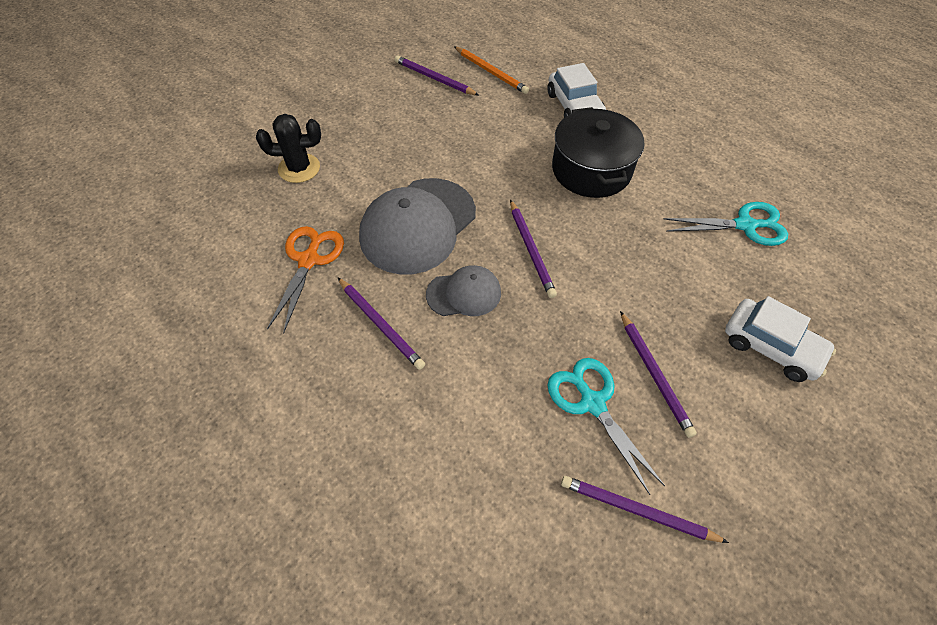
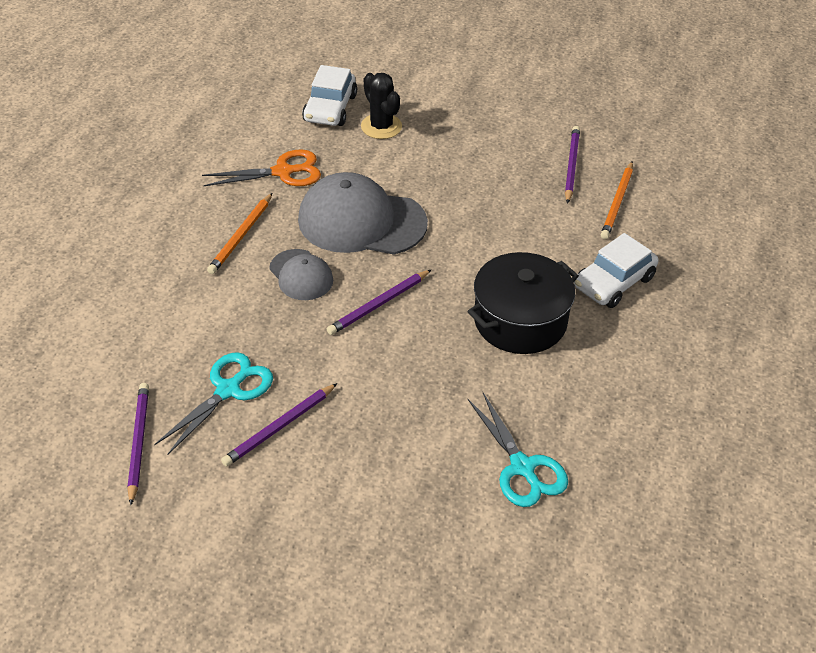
camera: 65 degrees right, 10 degrees down
(380, 324) = (241, 236): purple pencil -> orange pencil
(771, 346) = (360, 513): white car -> white car (330, 108)

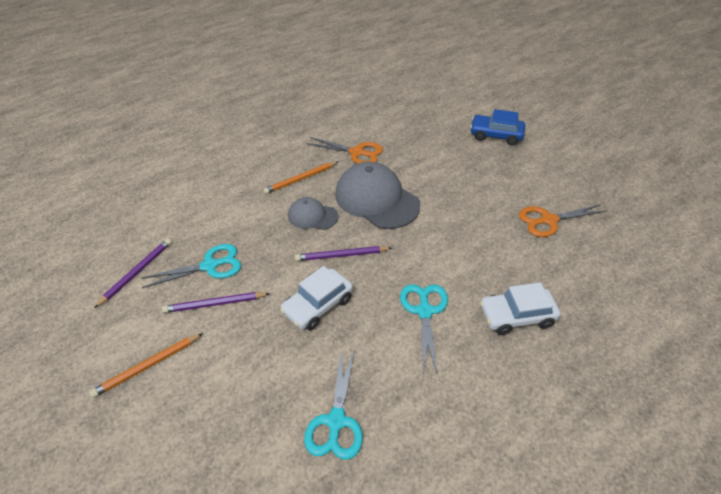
camera: 35 degrees right, 0 degrees up
(301, 275) = (312, 216): grey cap -> grey cap turned 105 degrees clockwise
(330, 108) = (416, 127): white car -> white car (318, 305)
(381, 126) = (438, 148): black cactus -> none
(437, 83) = (496, 135): none -> blue car
(520, 321) = (424, 311): black pot -> turquoise scissors
(571, 166) = (548, 220): purple pencil -> orange scissors
(617, 203) = (564, 260): orange pencil -> orange pencil (147, 366)

